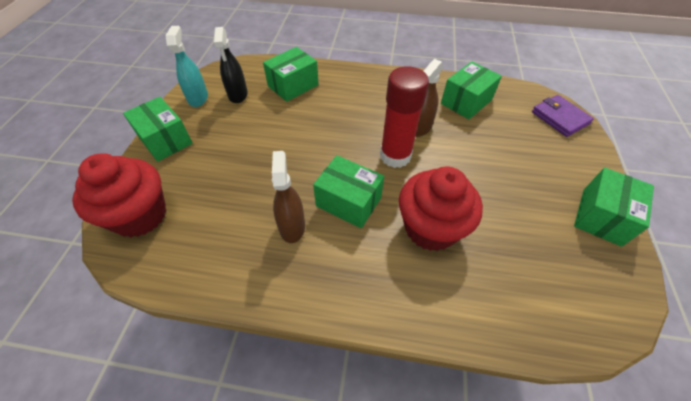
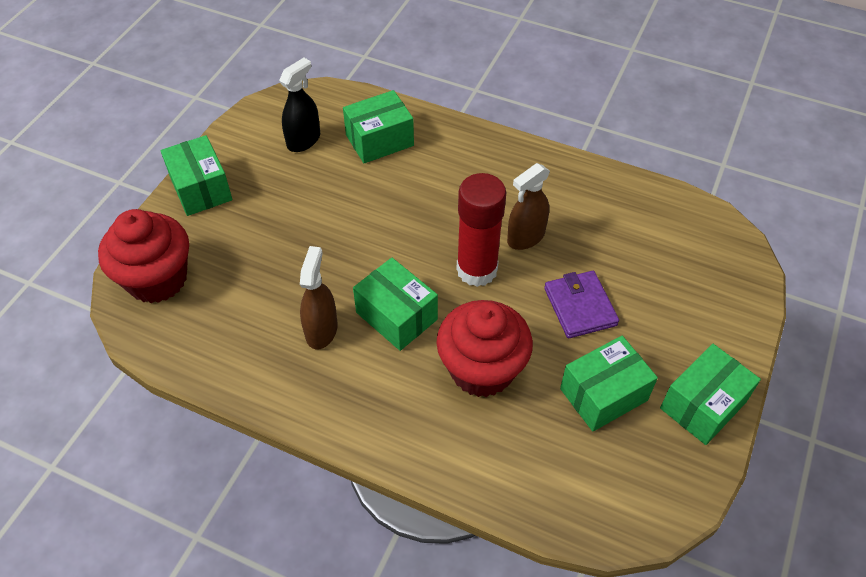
camera: 15 degrees right, 0 degrees up
(198, 98) = (252, 136): turquoise spray bottle -> none
(238, 94) = (303, 140): black spray bottle -> black spray bottle turned 150 degrees counterclockwise
(466, 102) = (607, 212): green box -> green box (603, 394)
(560, 118) = (729, 263): purple wallet -> purple wallet (580, 306)

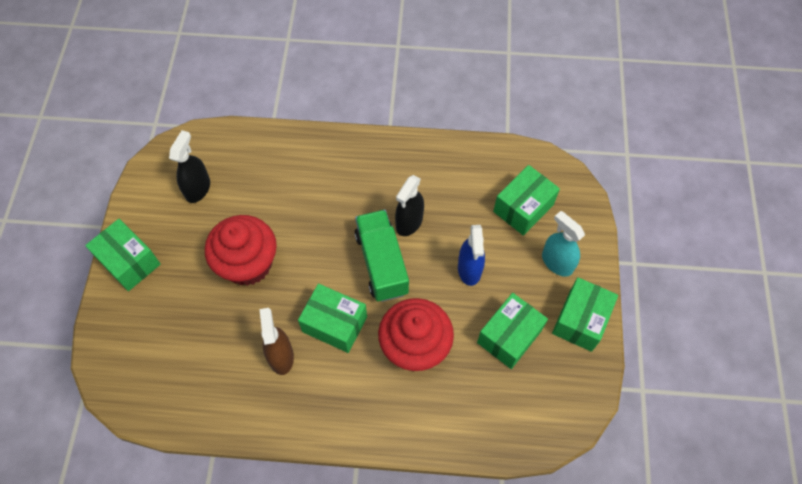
camera: 20 degrees left, 10 degrees up
(157, 279) = (128, 357): red cupcake -> red cupcake (248, 264)
(379, 140) = (261, 169): green box -> green box (523, 208)
(477, 270) = (382, 263): red glue stick -> green truck
(525, 237) = (409, 222): brown spray bottle -> black spray bottle
(580, 306) = (469, 269): purple wallet -> blue spray bottle
(694, 331) = (557, 262): none -> turquoise spray bottle

